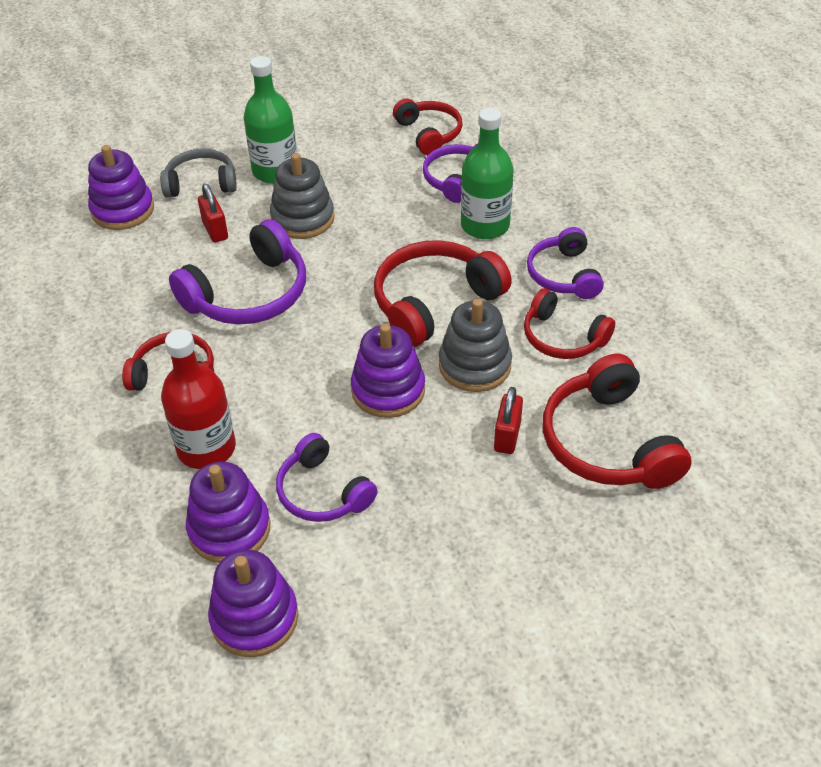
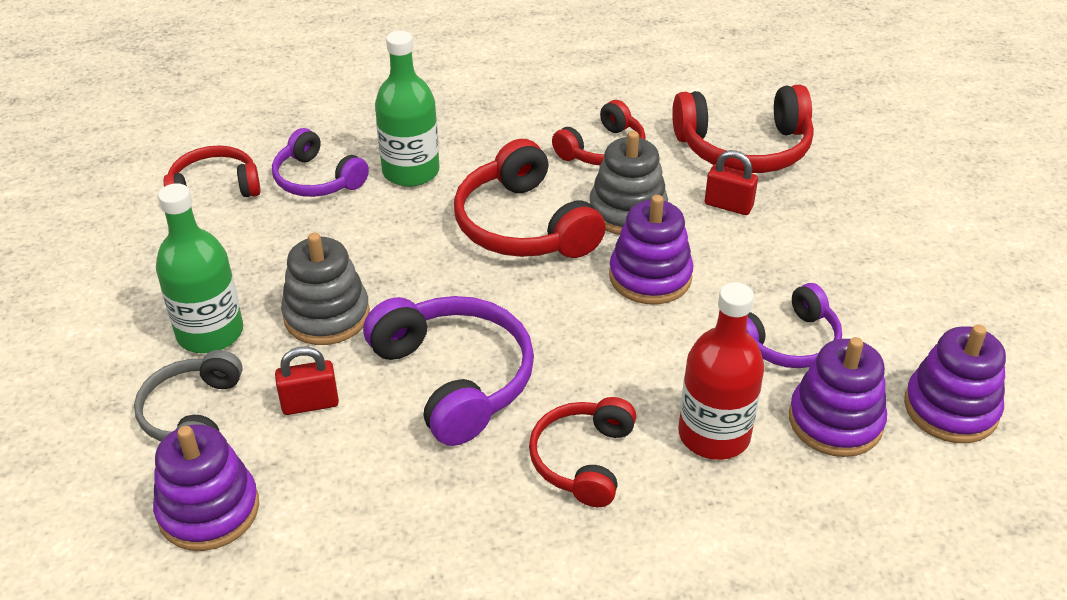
camera: 80 degrees left, 5 degrees down
(563, 275) = (512, 133): purple headphones -> none

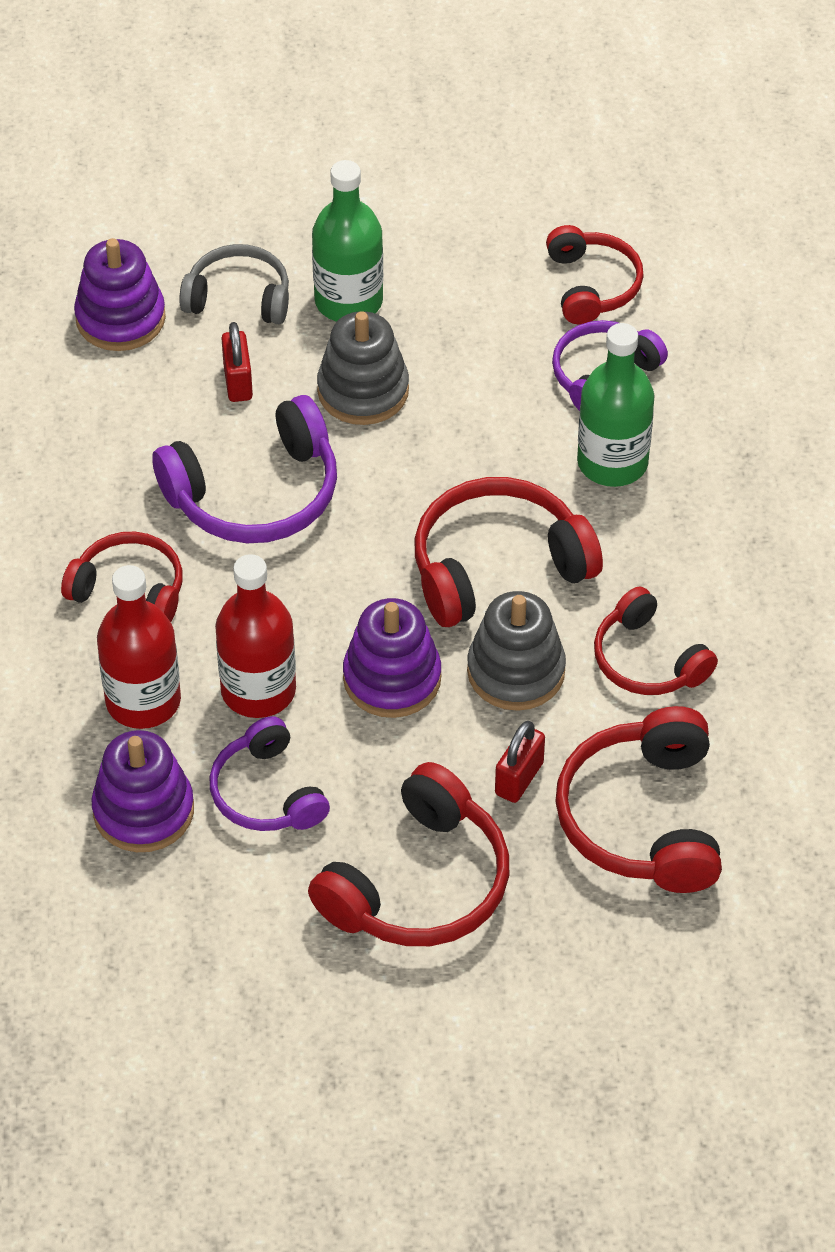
camera: 95 degrees right, 10 degrees up
(682, 356) = (258, 690): none -> red bottle
(843, 250) = (419, 884): none -> red headphones
(950, 408) = (143, 923): purple stacking toy -> none

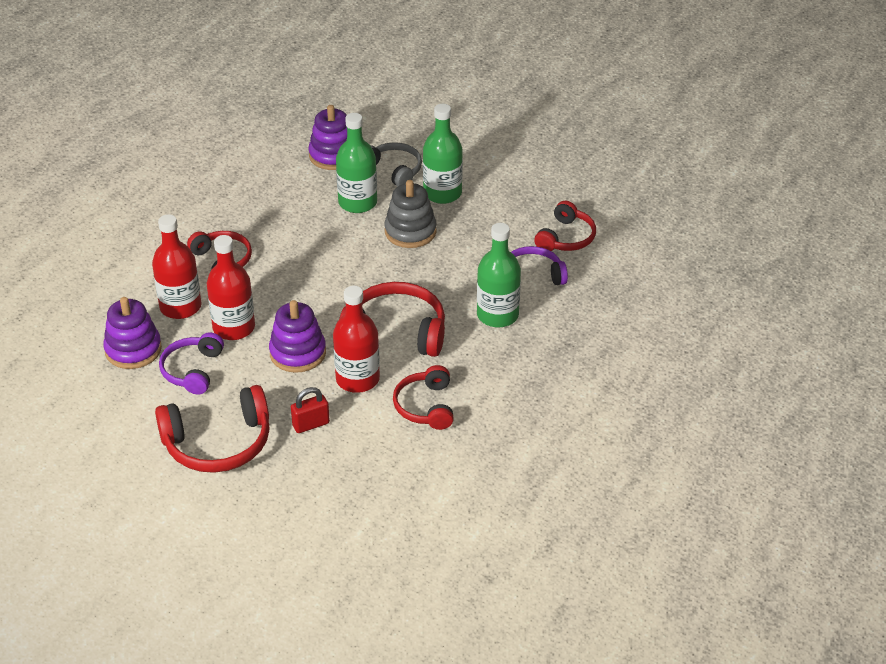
camera: 35 degrees right, 10 degrees down
(238, 382) = (357, 202): red padlock -> green bottle
(255, 494) = (317, 250): purple headphones -> none
(516, 671) = (357, 379): grey stacking toy -> red bottle
(642, 818) = (350, 472): red headphones -> none

